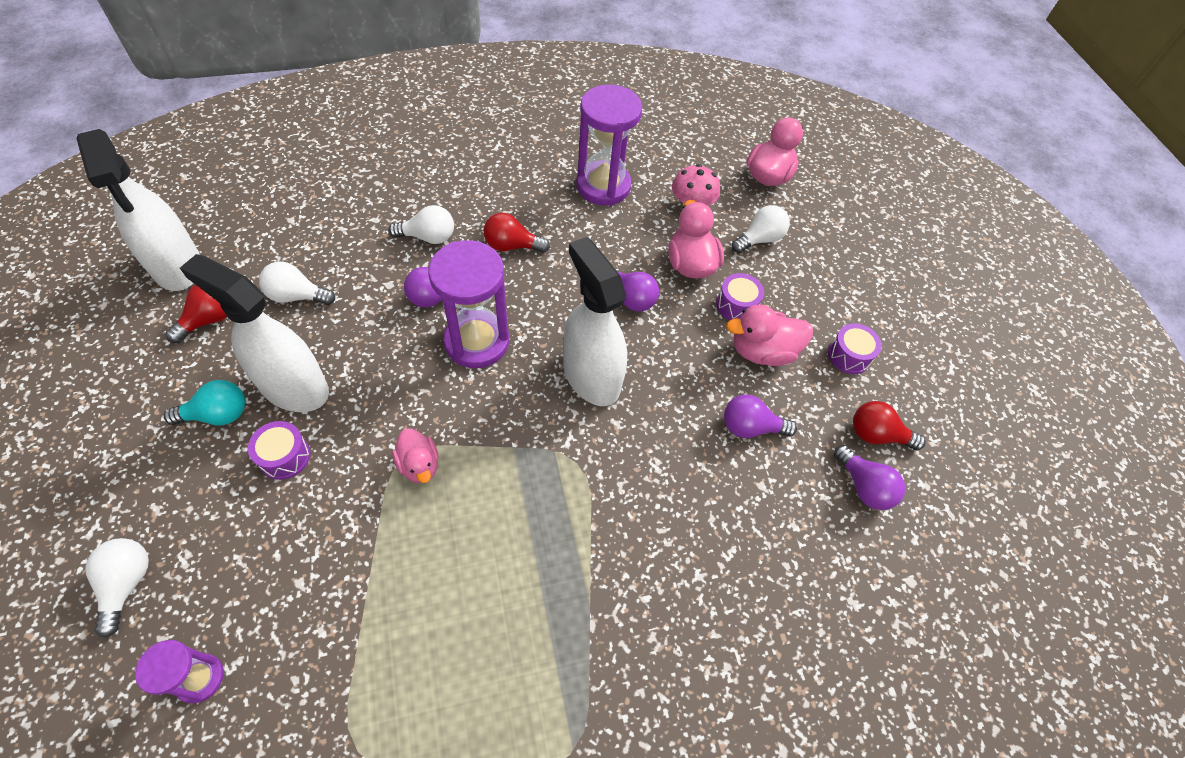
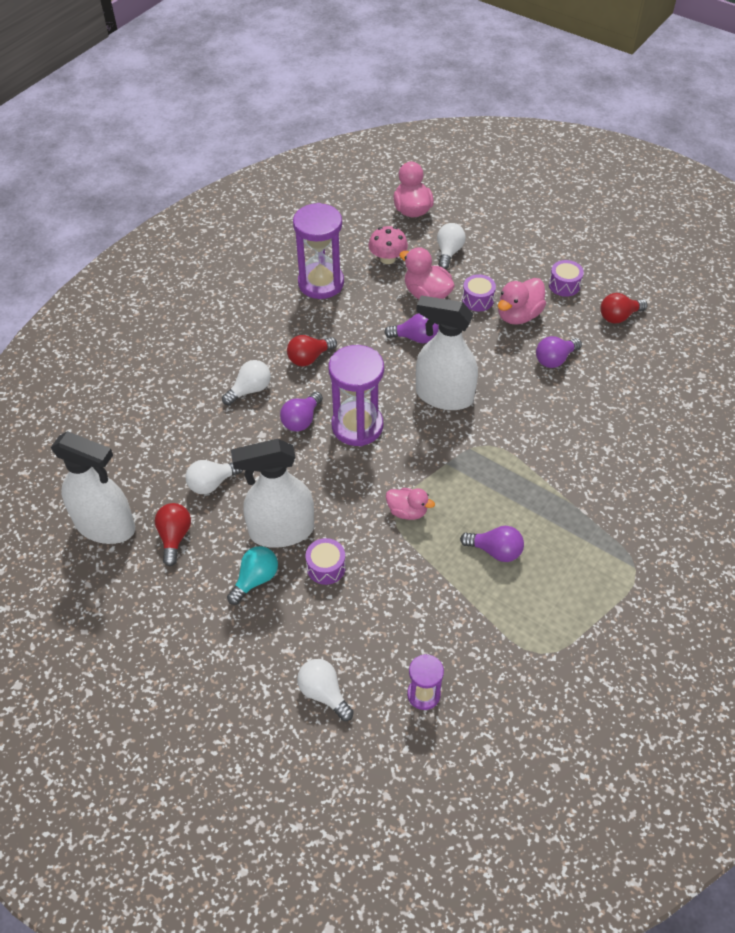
camera: 35 degrees left, 5 degrees down
(863, 486) = (638, 347): purple light bulb -> purple light bulb (495, 551)

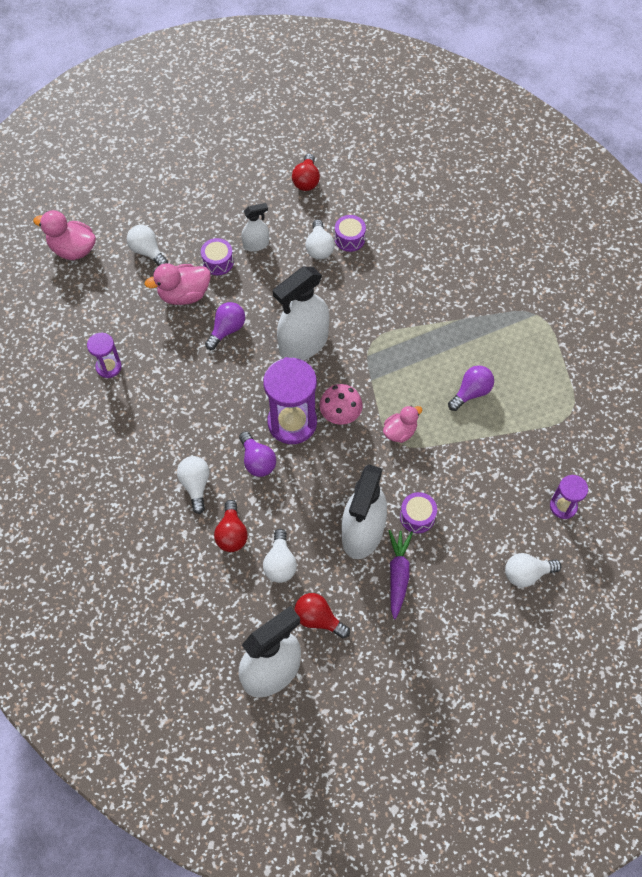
camera: 60 degrees left, 10 degrees up
(255, 579) = (398, 574): turquoise light bulb -> purple carrot
(309, 358) = (192, 421): red light bulb -> red light bulb (231, 534)
(321, 283) = (108, 367): purple hourglass -> purple hourglass, size x0.53
(387, 258) = (119, 300): pink mushroom -> pink mushroom (340, 414)
(518, 315) = (256, 244): pink duck -> white spray bottle
(555, 359) = (319, 248): purple light bulb -> white light bulb
(564, 285) = (247, 195): purple drum -> purple drum (349, 239)

